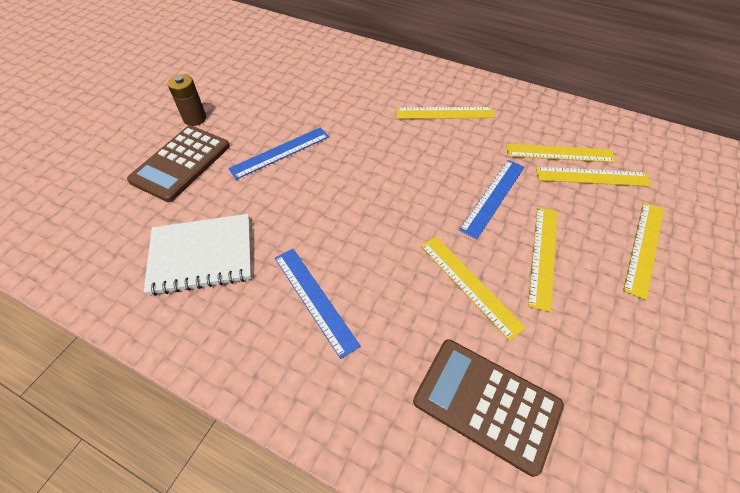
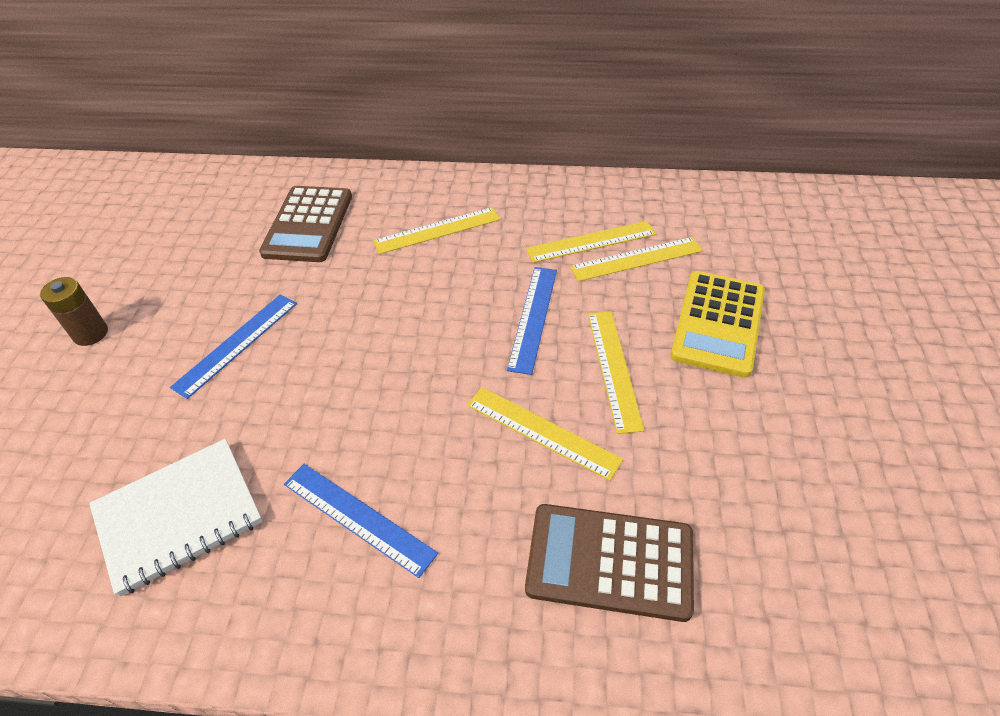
camera: 20 degrees left, 5 degrees down
(181, 163) = (95, 402): brown calculator -> brown calculator (308, 224)
(644, 247) = (718, 323): yellow ruler -> yellow calculator

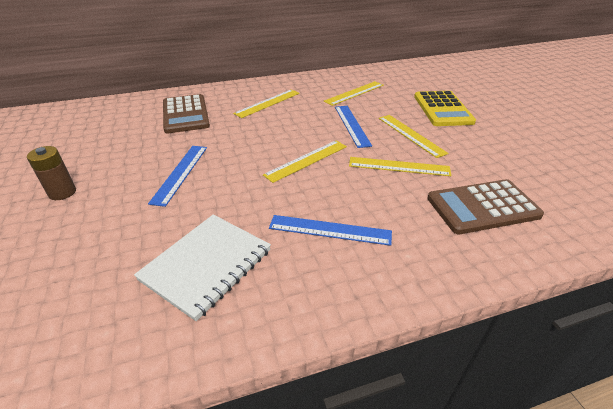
camera: 25 degrees left, 10 degrees down
(636, 259) = (382, 95): yellow ruler -> yellow ruler (306, 160)

